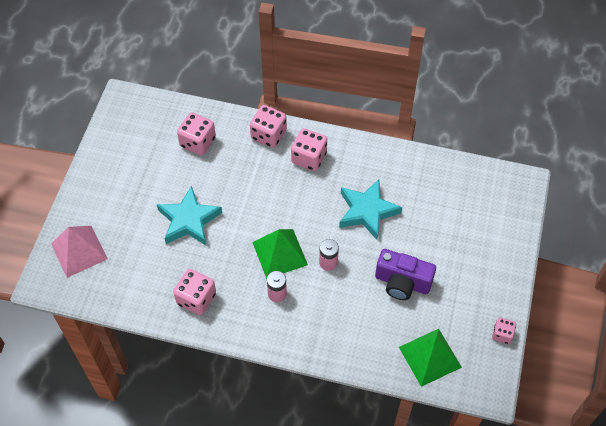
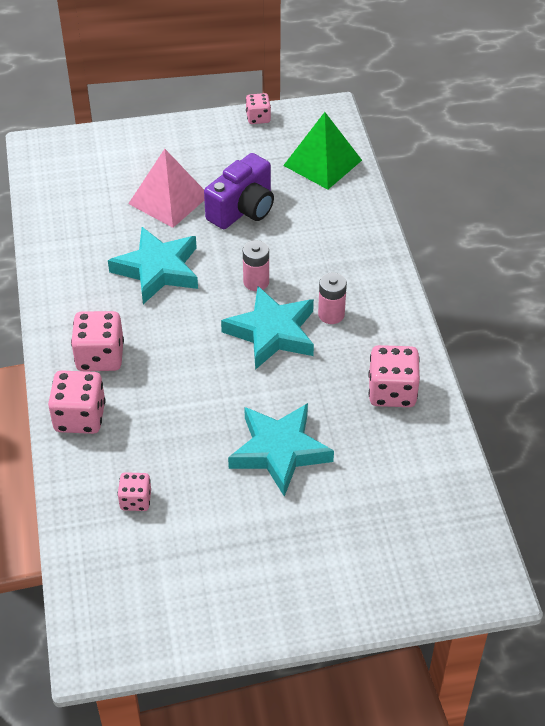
camera: 115 degrees left, 10 degrees down
(79, 251) = (411, 564): pink pyramid -> pink pyramid (169, 199)
(197, 142) = (136, 500): pink dice -> pink dice, size x0.59
(280, 253) = (272, 332): green pyramid -> turquoise star
(402, 282) = (243, 209): purple camera -> purple camera turned 45 degrees clockwise

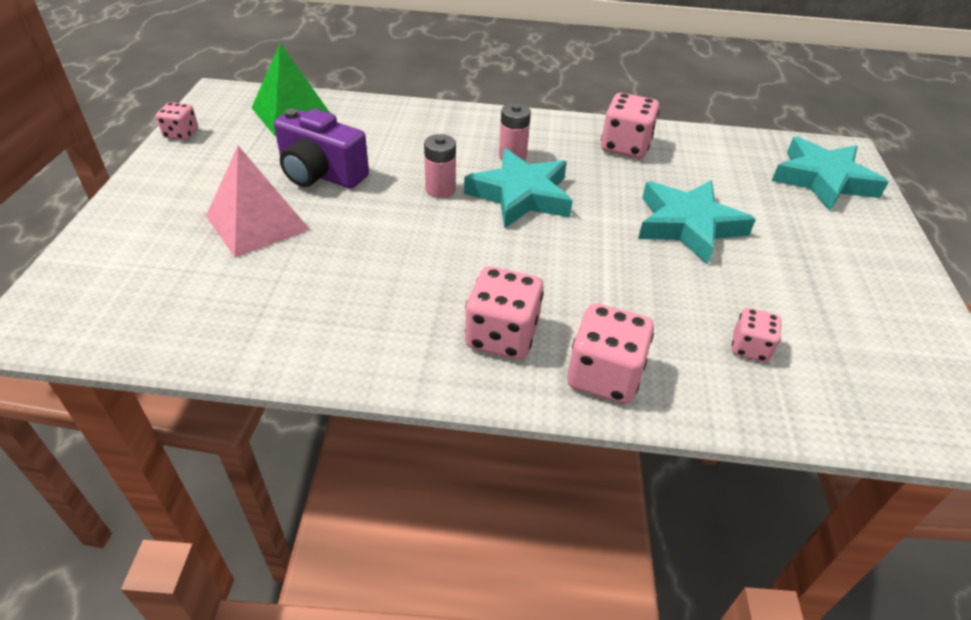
camera: 75 degrees left, 5 degrees down
(157, 270) = (375, 256): turquoise star -> turquoise star (823, 180)
(243, 209) = (321, 174): purple camera -> purple camera turned 150 degrees clockwise

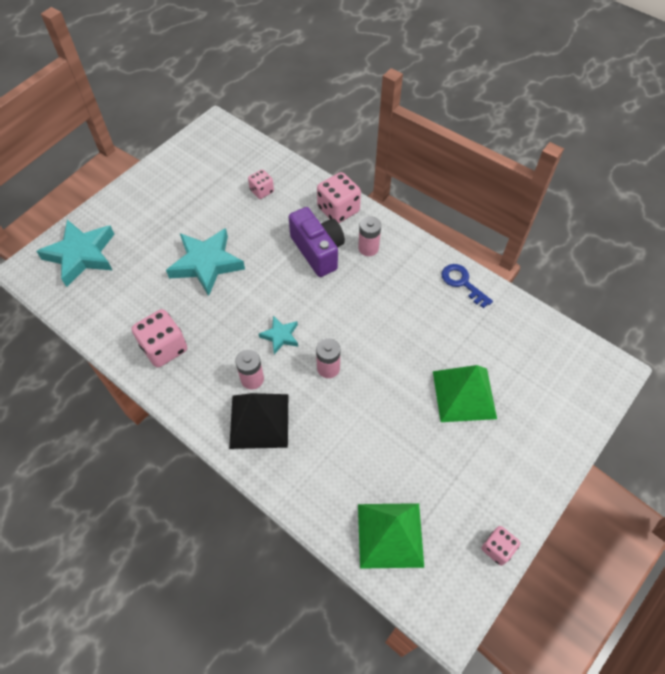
camera: 145 degrees left, 15 degrees up
(257, 222) = (464, 394): pink pyramid -> green pyramid
(315, 349) = (462, 283): none -> blue key
(321, 174) = (402, 427): purple camera -> purple camera (318, 251)
(474, 134) = (259, 420): none -> black pyramid
(502, 336) = (368, 248): pink dice -> pink battery
(521, 195) = (280, 336): turquoise star -> turquoise star, size x0.51

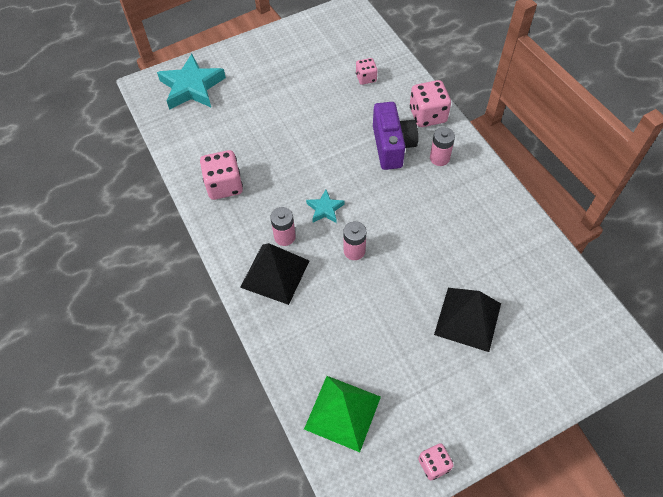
camera: 25 degrees right, 0 degrees up
(206, 264) = (290, 126): turquoise star -> none
(462, 283) = (514, 218): blue key -> none
(464, 394) = (467, 319): green pyramid -> black pyramid

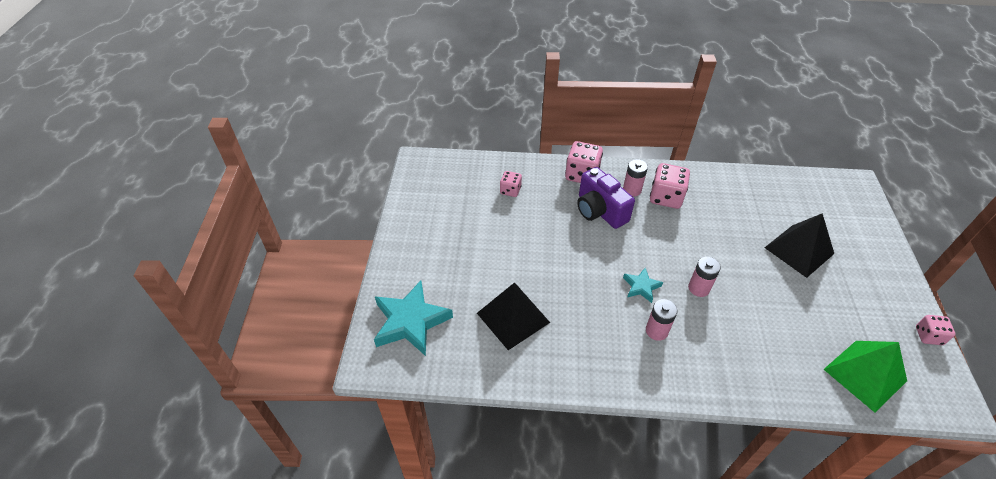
camera: 60 degrees left, 10 degrees down
(224, 185) = (565, 351): pink dice -> pink dice (666, 197)
(275, 273) = (695, 358): black pyramid -> black pyramid (513, 317)
(392, 146) = (599, 211): purple camera -> purple camera turned 150 degrees counterclockwise

